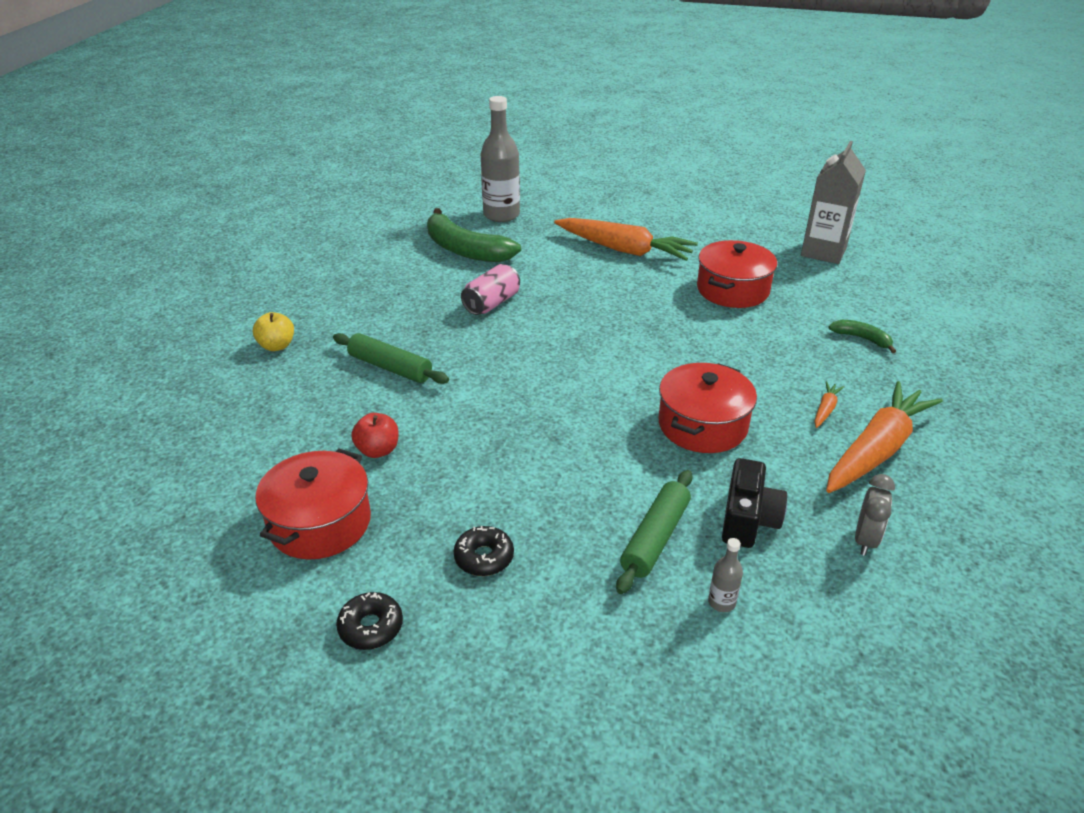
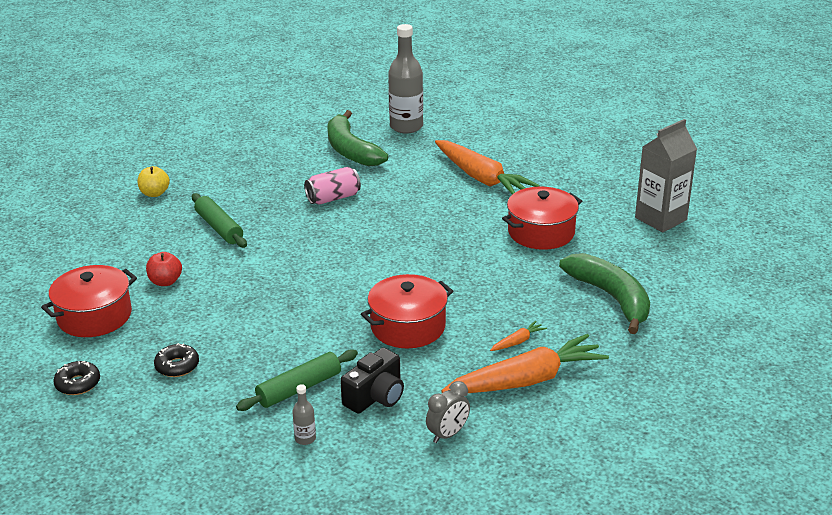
camera: 25 degrees right, 5 degrees down
(862, 339) = (611, 298): green banana -> green banana, size x2.08

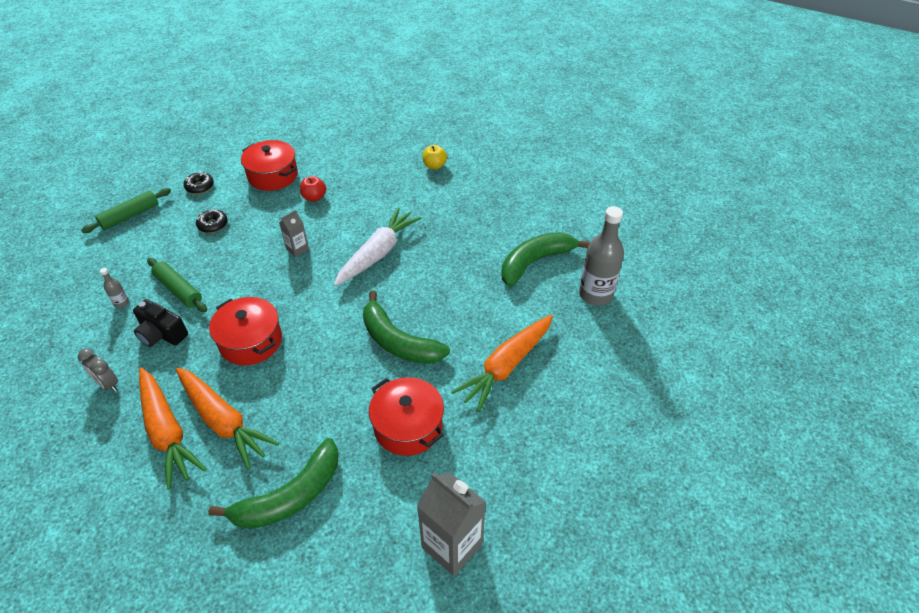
camera: 80 degrees right, 15 degrees up
(219, 228) = (389, 208): green rolling pin -> green rolling pin (130, 215)
(263, 295) = (297, 249): none -> grey carton
(296, 239) = (377, 253): none -> white carrot
(333, 198) = (446, 264): pink can -> none
(435, 232) = (398, 342): none -> green banana
(517, 341) = (223, 420): orange carrot -> orange carrot, size x2.47

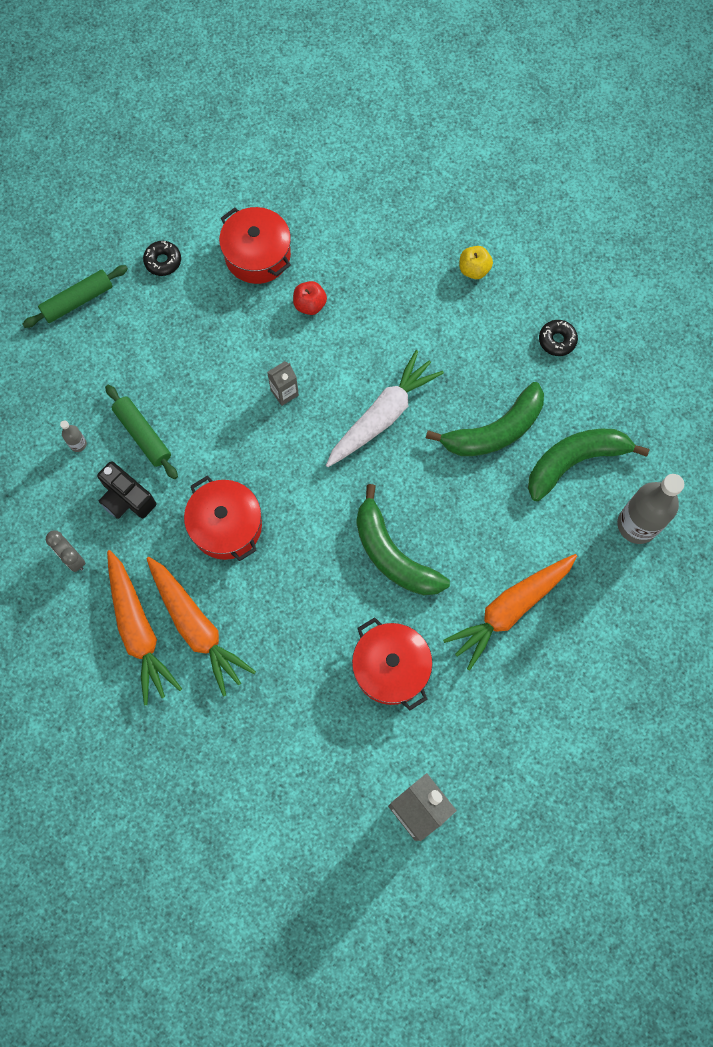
camera: 10 degrees right, 25 degrees up
(213, 225) = (181, 333): black donut -> black donut (557, 340)
(290, 496) = (264, 728): green banana -> green banana (494, 431)

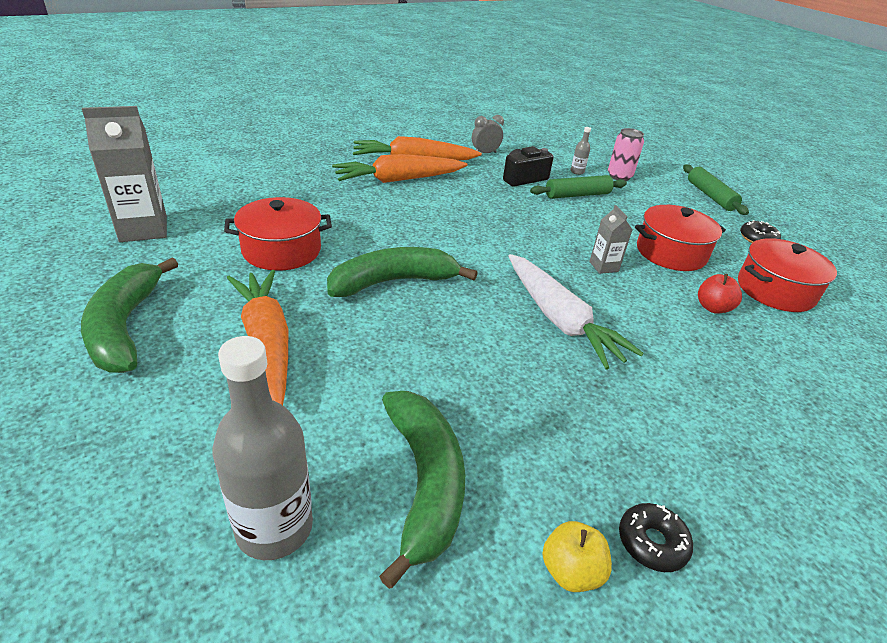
camera: 105 degrees right, 35 degrees down
(68, 397) = (619, 176): none -> pink can
(226, 526) = (477, 209): red pot -> red pot (671, 253)
(474, 269) = (787, 473): yellow apple -> yellow apple (570, 571)
(494, 431) = (508, 408): green banana -> green banana (125, 327)

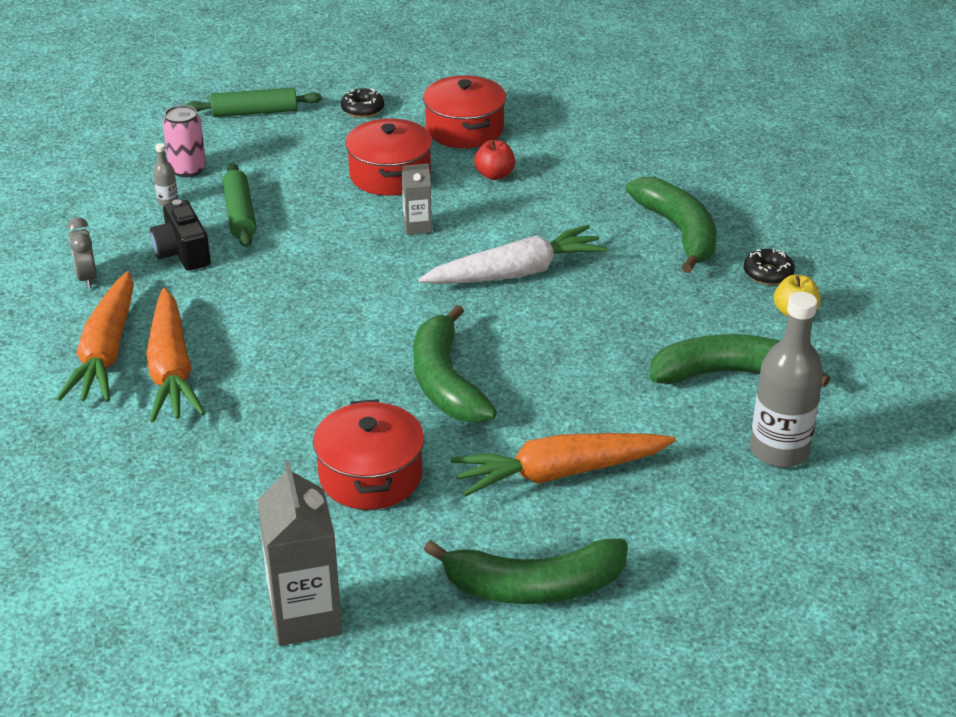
camera: 80 degrees left, 0 degrees up
(697, 447) = (679, 232): none -> green banana

